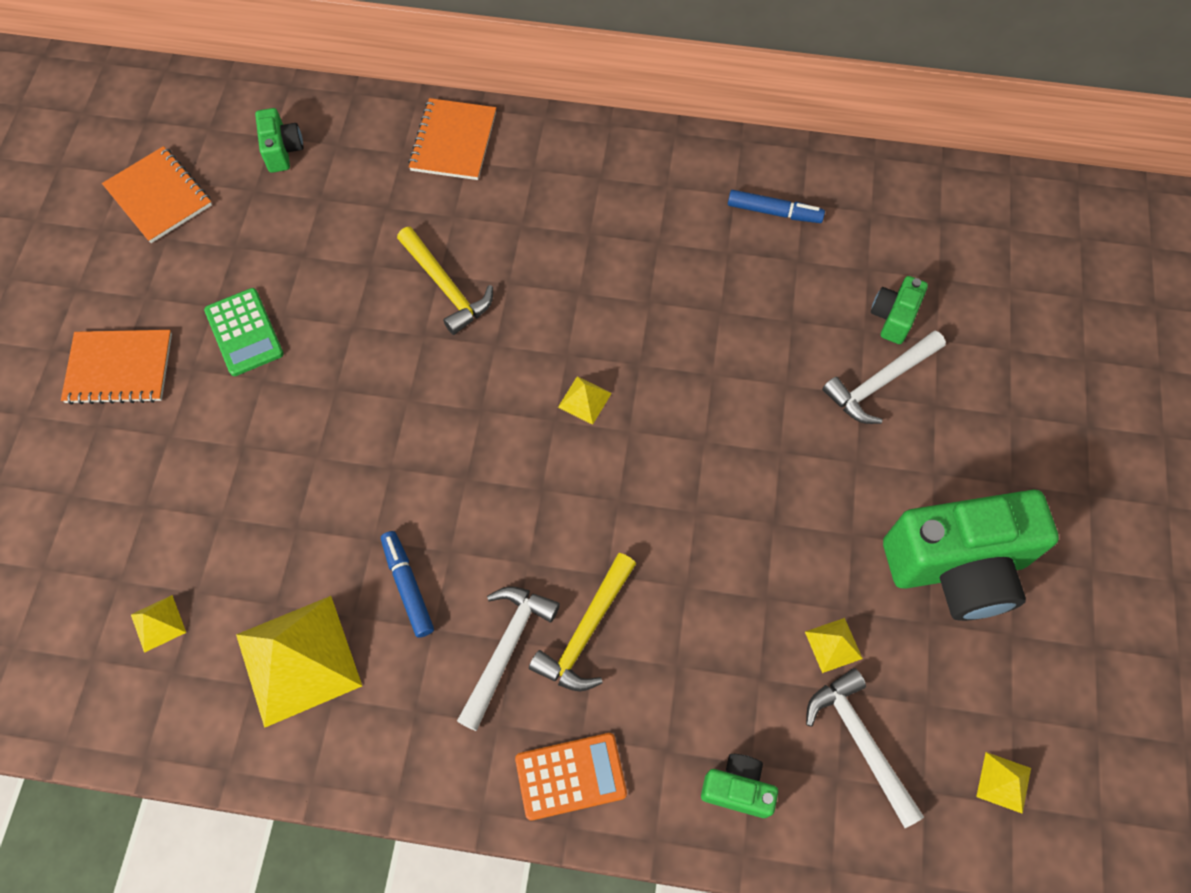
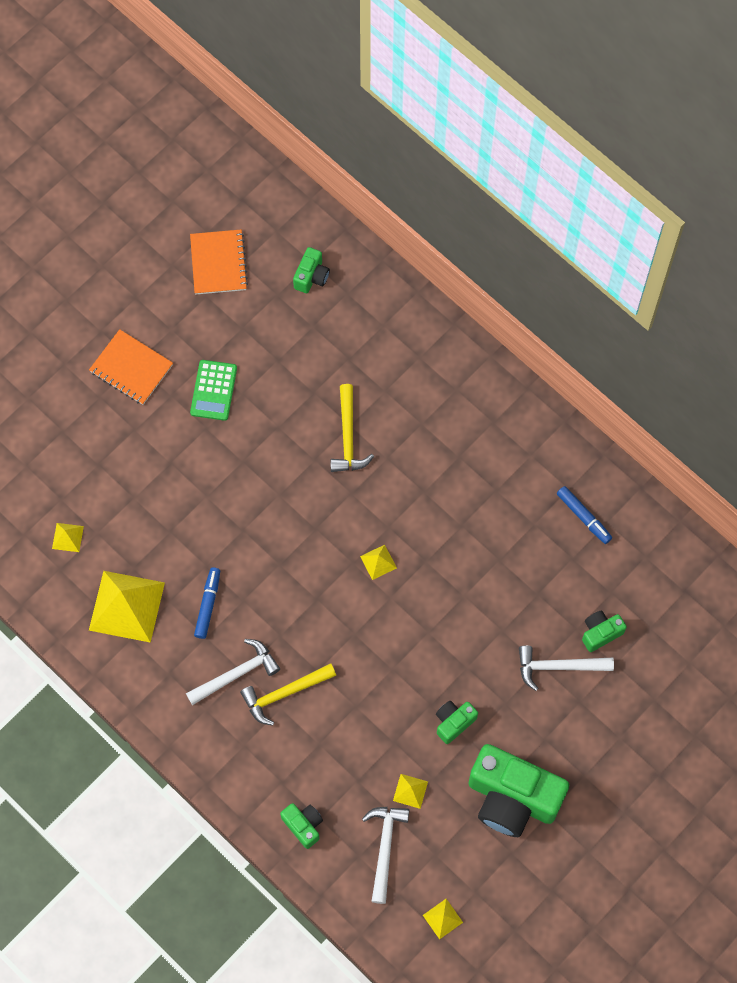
camera: 35 degrees right, 5 degrees up
(453, 141) = (420, 337): orange notebook -> none
(570, 776) = (224, 761): orange calculator -> none
(817, 525) = (454, 722): none -> green camera

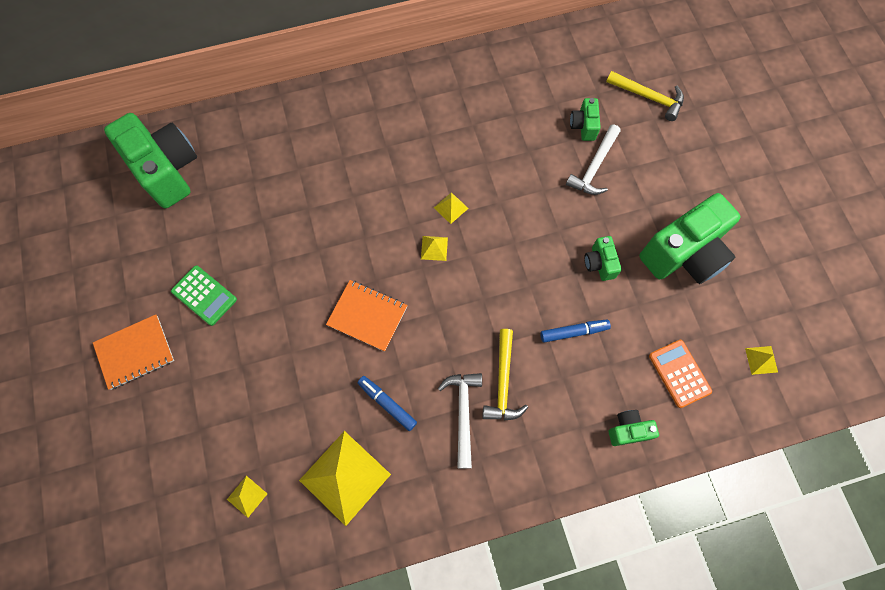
camera: 60 degrees left, 0 degrees up
(218, 263) = (100, 232): orange notebook -> orange notebook (367, 316)
(311, 277) = (166, 170): green camera -> green camera, size x2.19
(348, 437) = (316, 214): yellow hammer -> yellow hammer (648, 97)
(384, 848) = (679, 373): white hammer -> orange calculator
(410, 791) = (640, 327): yellow pyramid -> yellow pyramid (451, 208)
(583, 517) = (487, 90): blue marker -> blue marker (574, 332)

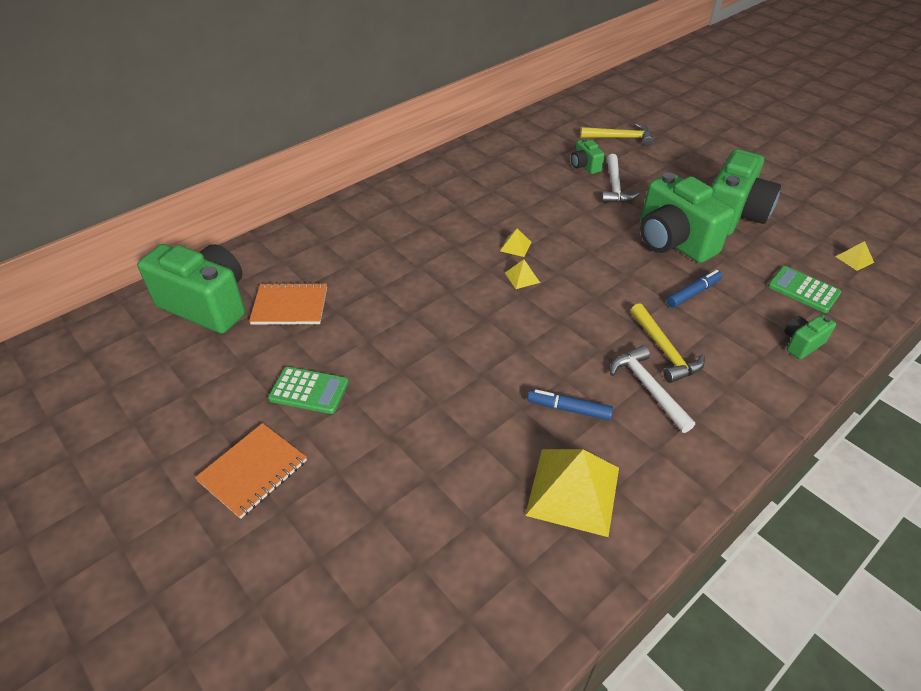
camera: 25 degrees left, 25 degrees down
(247, 496) = (476, 558): yellow pyramid -> none
(367, 316) = (496, 347): orange notebook -> orange notebook (290, 306)
(599, 263) = (673, 242): green camera -> green camera, size x2.19
(679, 373) = (803, 290): orange calculator -> green calculator

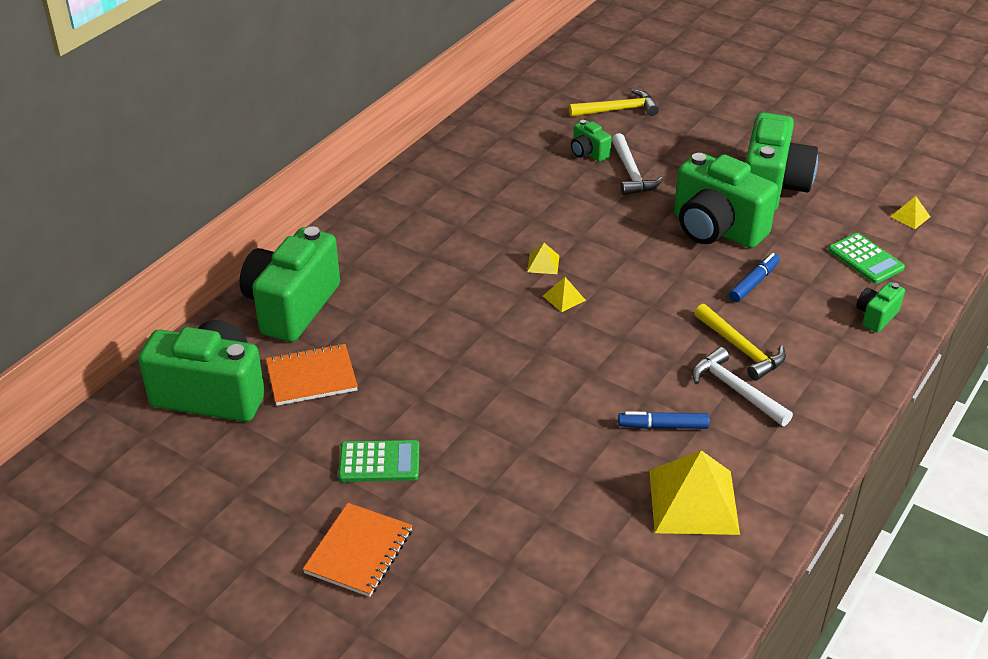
camera: 15 degrees left, 5 degrees down
(302, 247) = (292, 307): none -> green camera
(803, 290) = (865, 259): green calculator -> green calculator turned 150 degrees counterclockwise

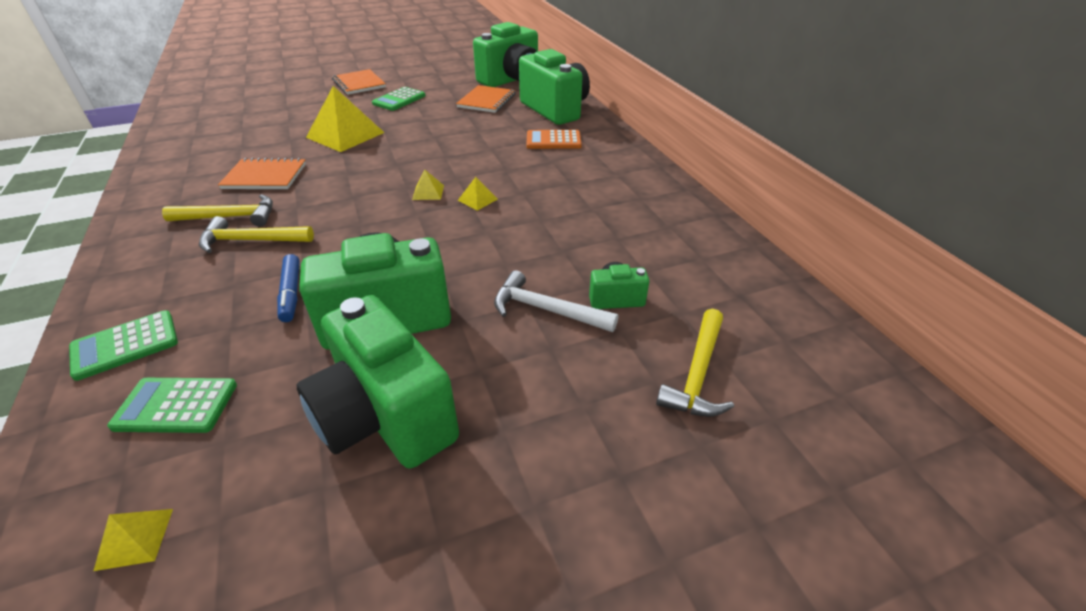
camera: 125 degrees right, 0 degrees up
(380, 272) = (553, 140): none -> orange calculator
(663, 426) = (265, 176): blue marker -> orange notebook
(693, 501) = (207, 162): yellow pyramid -> yellow pyramid (345, 135)
(736, 390) = (230, 217): white hammer -> yellow hammer
(876, 316) = (125, 345): green camera -> green calculator

